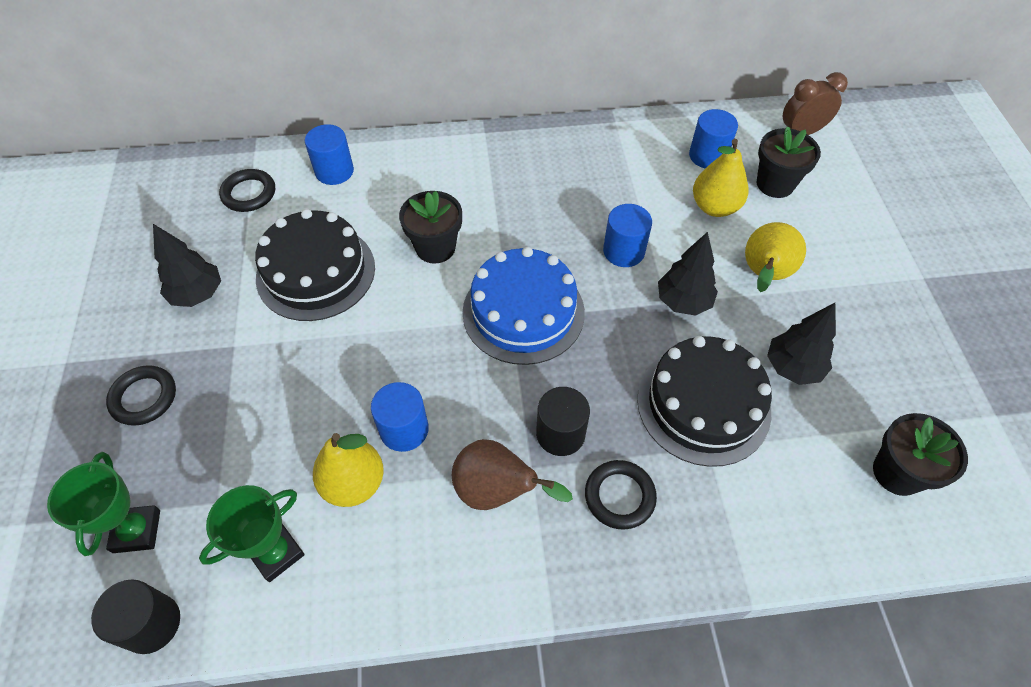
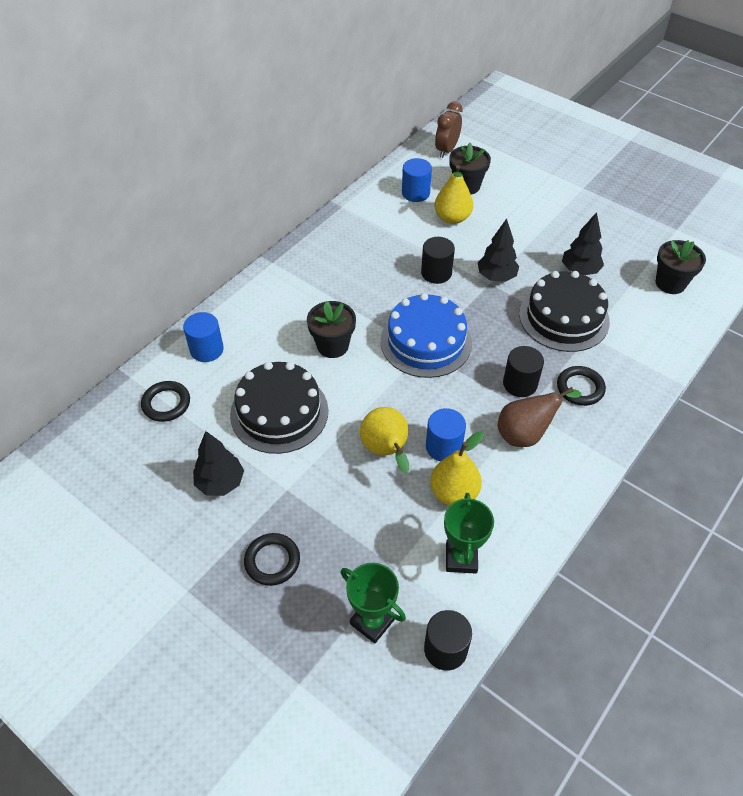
camera: 45 degrees left, 5 degrees down
(623, 251) = (436, 273): blue cylinder -> black cylinder
(763, 275) = (516, 236): yellow pear -> yellow pear (386, 451)

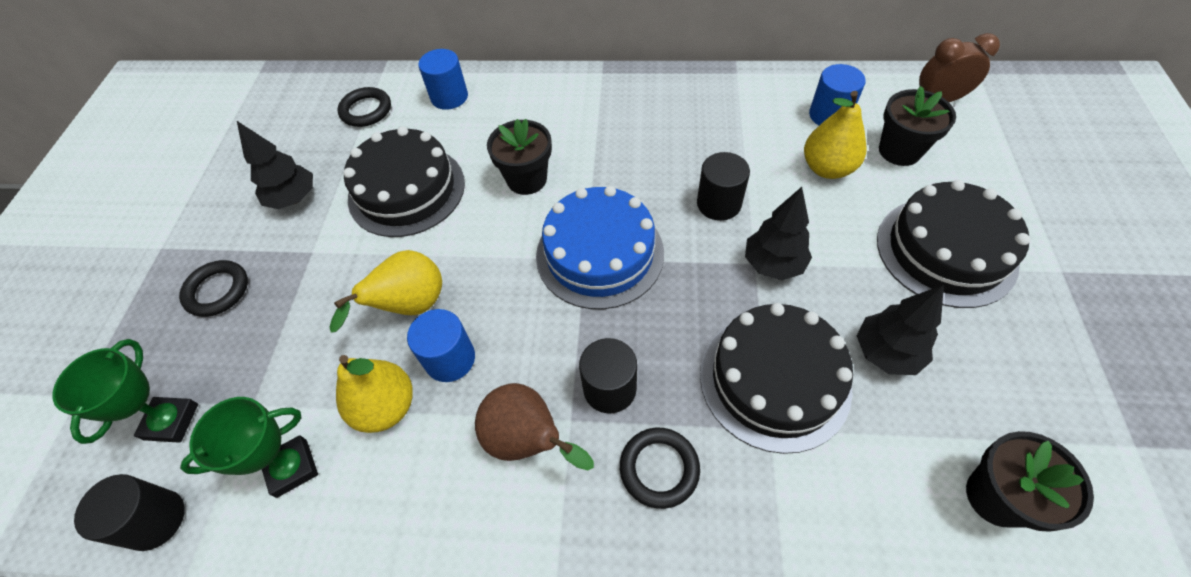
camera: 60 degrees right, 5 degrees up
(541, 214) = (945, 251): none -> black cake

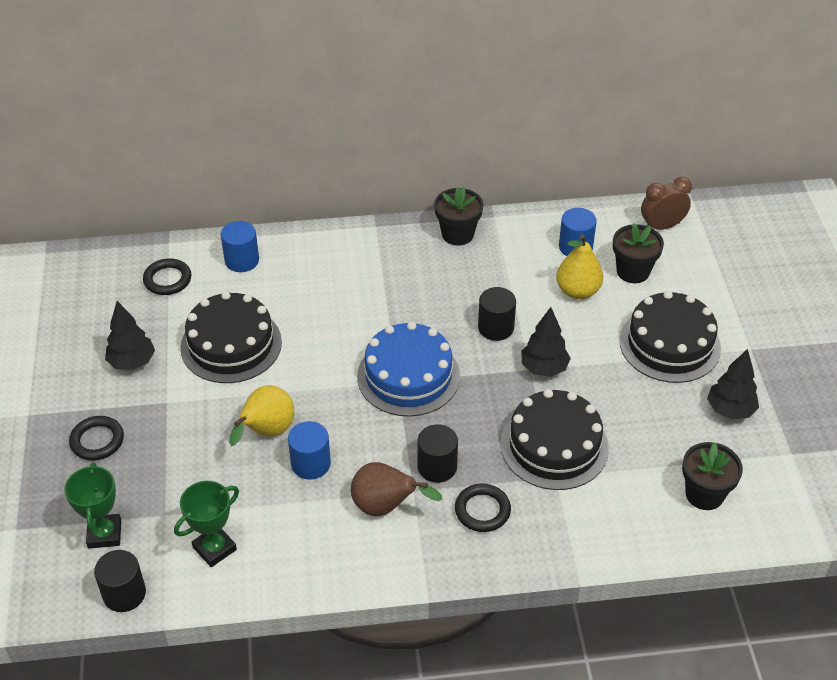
camera: 15 degrees left, 10 degrees down
(386, 407) = (272, 501): yellow pear -> none
(527, 179) = (333, 325): black flower pot -> black flower pot (457, 234)
(886, 353) = (630, 418): black tree -> black tree (730, 410)

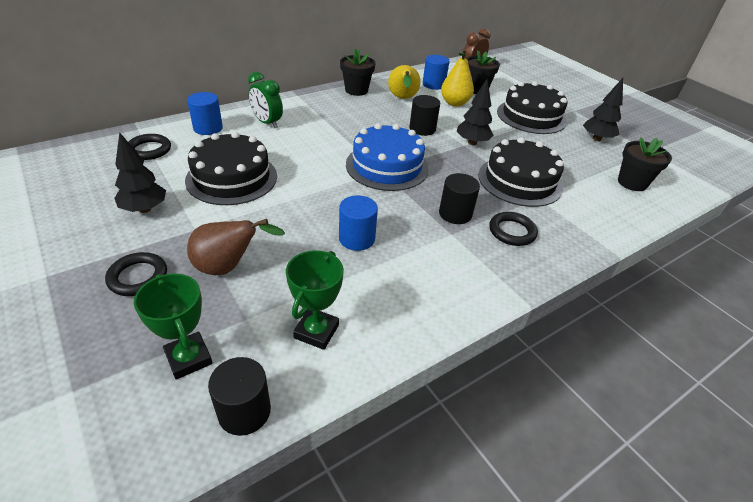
camera: 30 degrees left, 5 degrees down
(266, 432) = (302, 227): yellow pear -> yellow pear (402, 99)
(311, 268) = (267, 123): none -> green clock
(386, 507) = (441, 251): brown pear -> brown pear (228, 267)

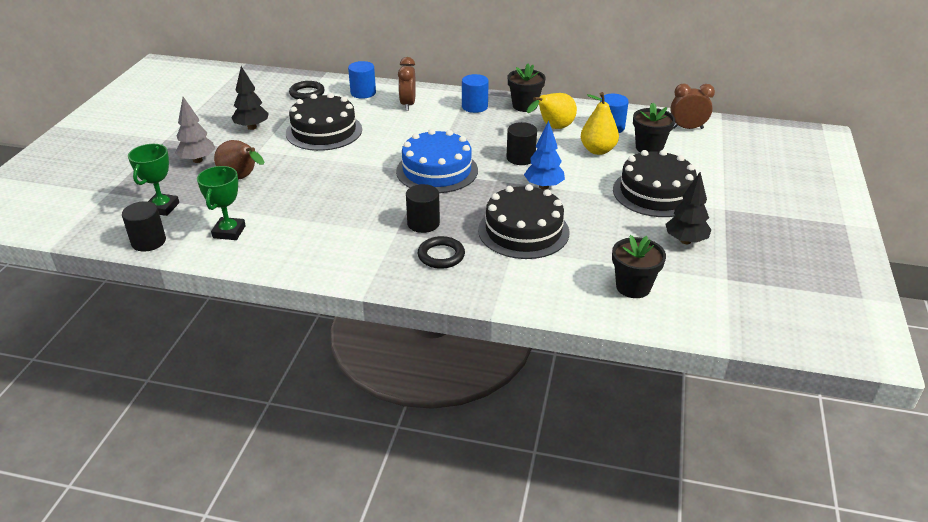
camera: 50 degrees right, 5 degrees down
(138, 277) = (197, 160): black ring -> grey tree
(267, 123) = (408, 104): green clock -> brown clock
(316, 331) = (229, 232): green trophy -> green trophy turned 60 degrees counterclockwise
(357, 239) = (331, 202): blue cylinder -> blue cylinder (474, 107)
(472, 142) = (543, 186): black tree -> blue tree

